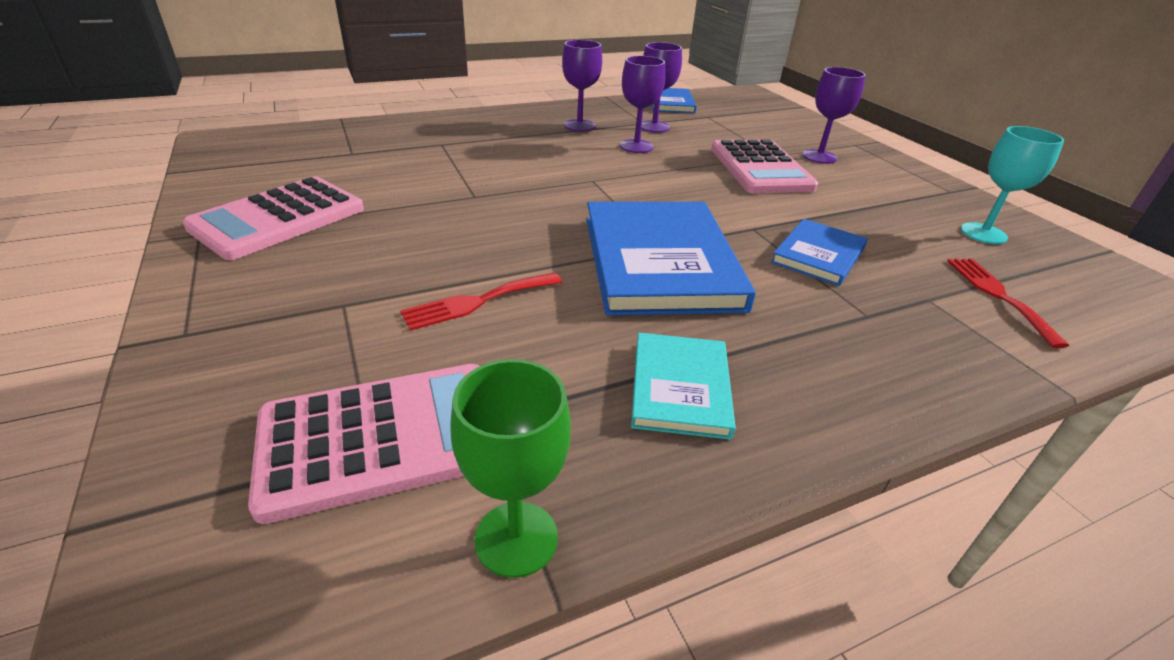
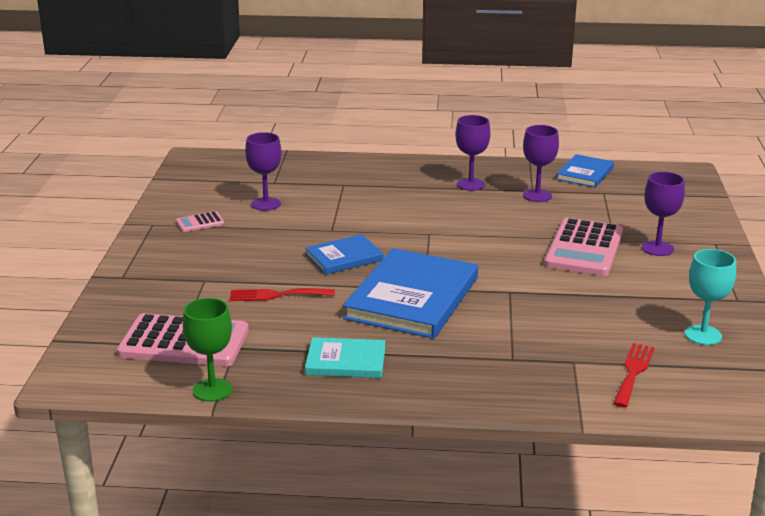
camera: 30 degrees right, 10 degrees down
(278, 218) = (200, 222): pink calculator -> pink calculator, size x0.45
(636, 146) = (498, 211): purple goblet -> purple goblet (266, 204)
(680, 387) = (346, 361): turquoise book -> turquoise book turned 60 degrees clockwise
(818, 255) = (534, 319): blue book -> blue book (344, 257)

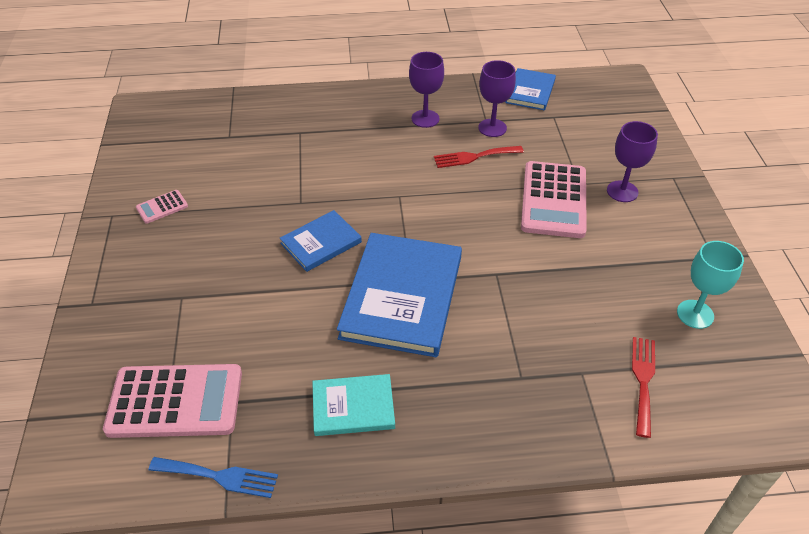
camera: 10 degrees left, 20 degrees up
(212, 390) = (219, 476): green goblet -> blue fork
(266, 204) = (226, 170): purple goblet -> none
(276, 295) = (262, 311): red fork -> red fork (474, 157)

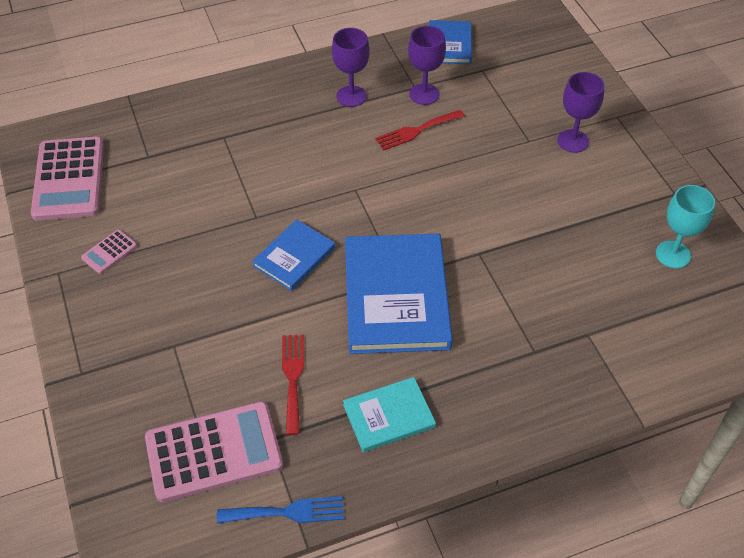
camera: 15 degrees left, 5 degrees up
(553, 200) = (510, 163): pink calculator -> pink calculator (69, 179)
(643, 380) = (644, 329): red fork -> red fork (293, 378)

